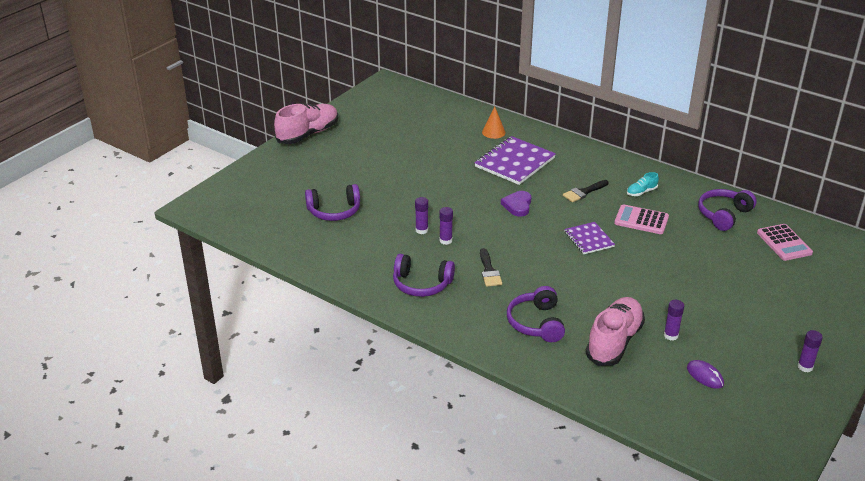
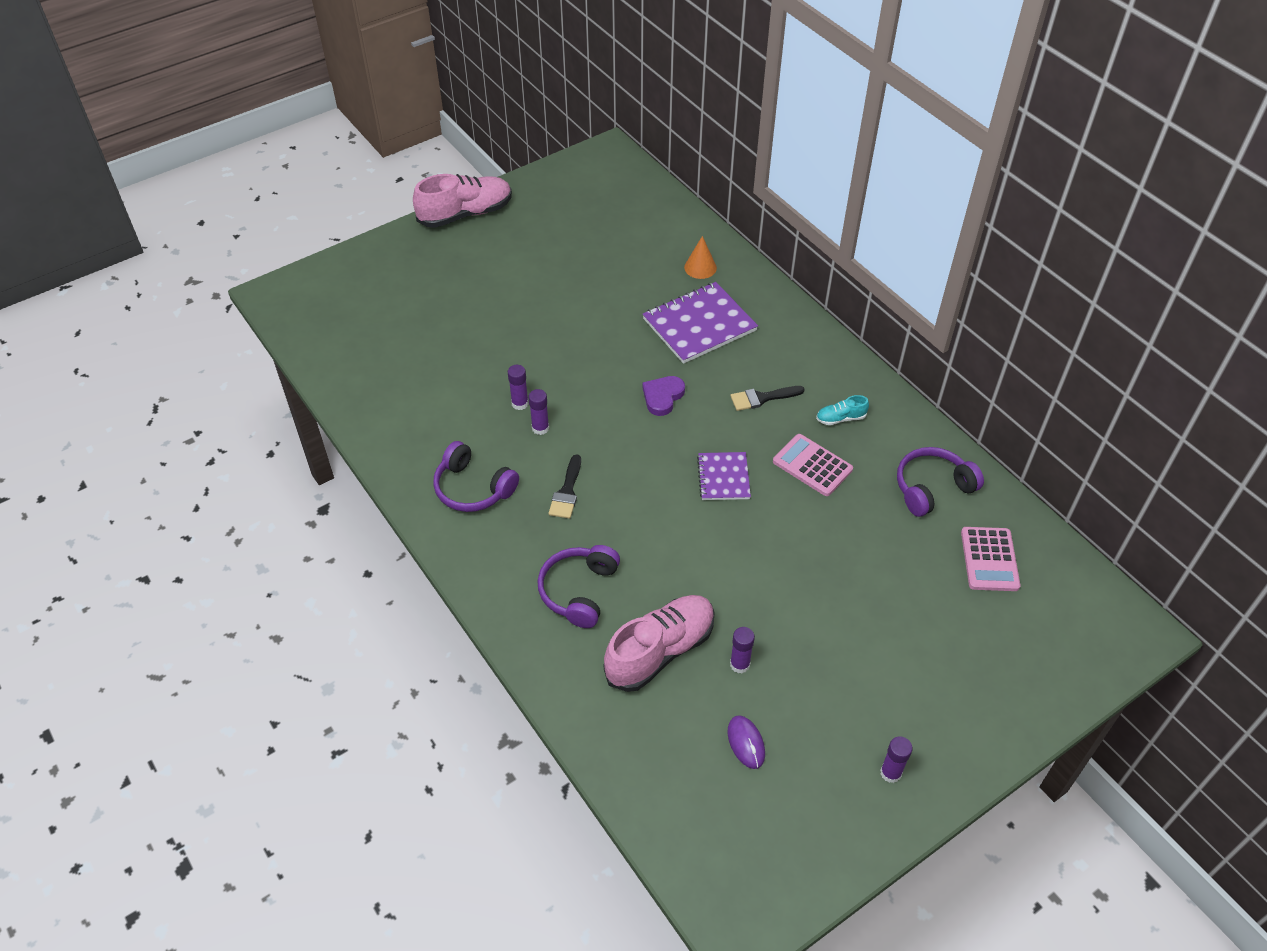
camera: 20 degrees right, 15 degrees up
(334, 211) = (431, 345): purple headphones -> none

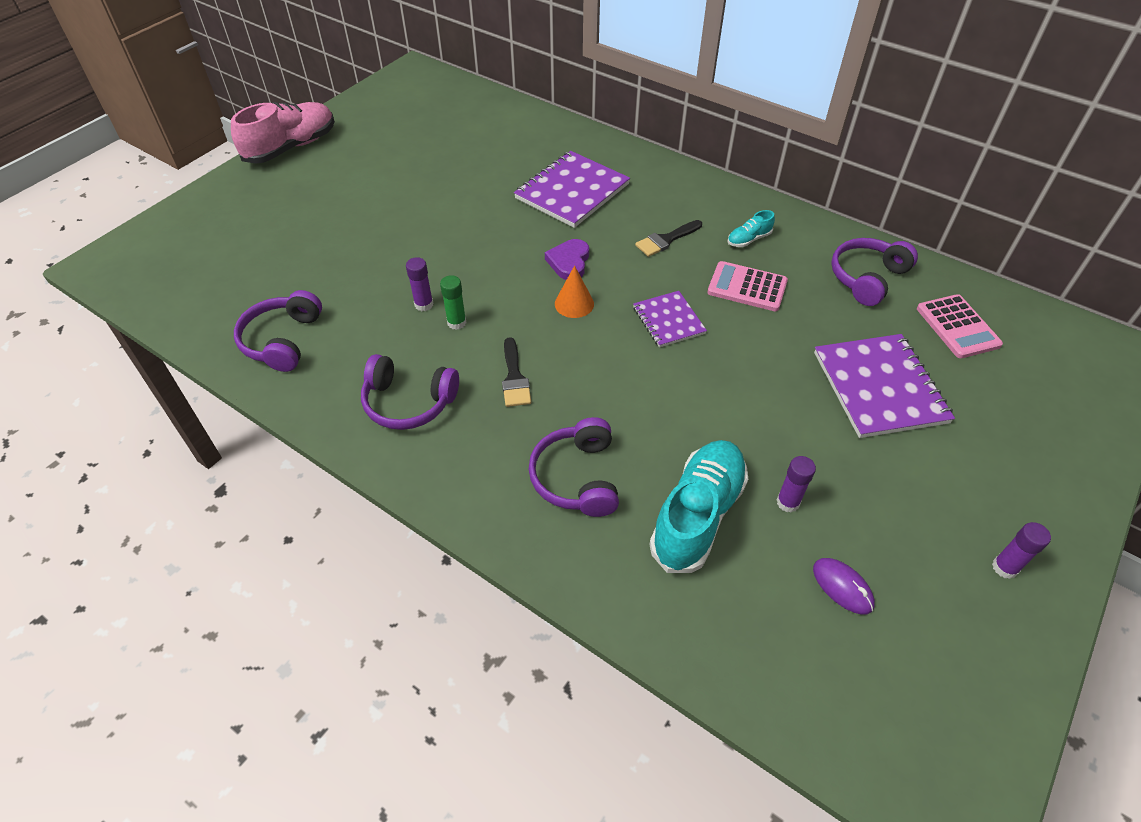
camera: 20 degrees left, 0 degrees up
(394, 405) = (282, 340): none -> purple headphones
(540, 428) = (456, 322): purple glue stick -> green glue stick
(660, 651) = (697, 515): pink shoe -> turquoise shoe
(700, 267) = (547, 144): orange cone -> orange cone (574, 304)
(878, 593) = (879, 387): none -> purple notebook

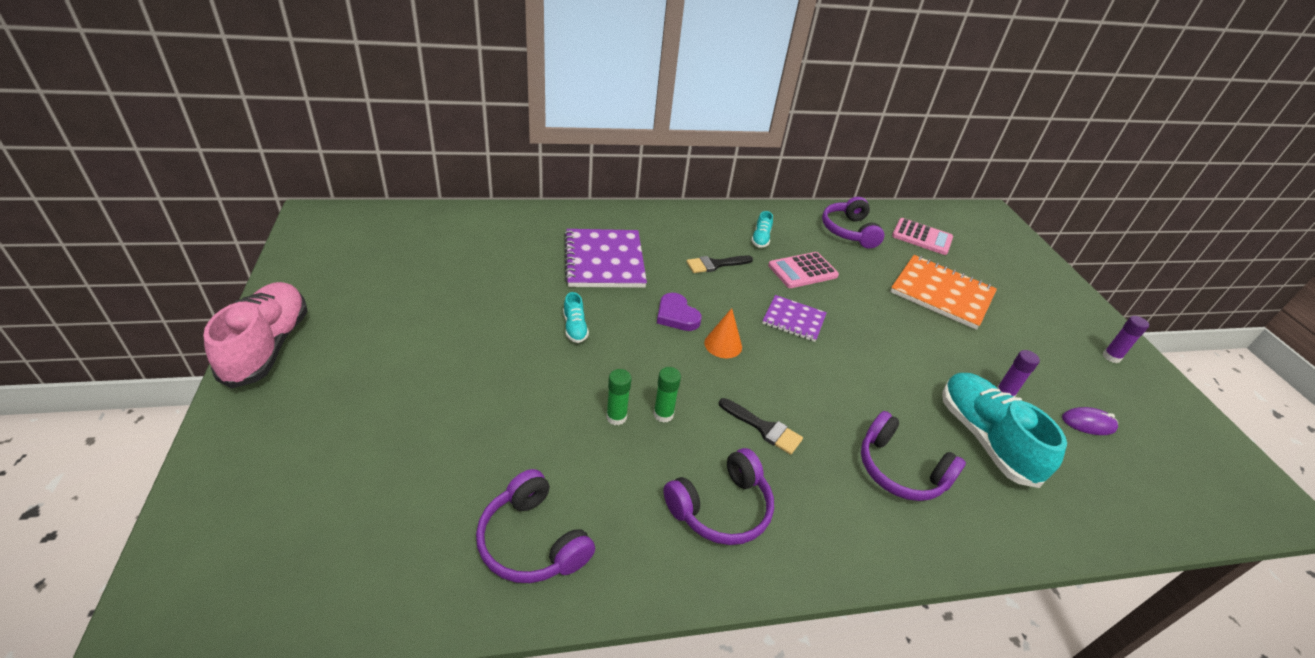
camera: 50 degrees left, 10 degrees down
(424, 304) = (616, 417): purple glue stick -> green glue stick
(479, 230) = (575, 328): none -> turquoise shoe
(666, 240) = (715, 264): black brush -> black brush turned 60 degrees clockwise
(879, 387) = (941, 293): purple notebook -> orange notebook

